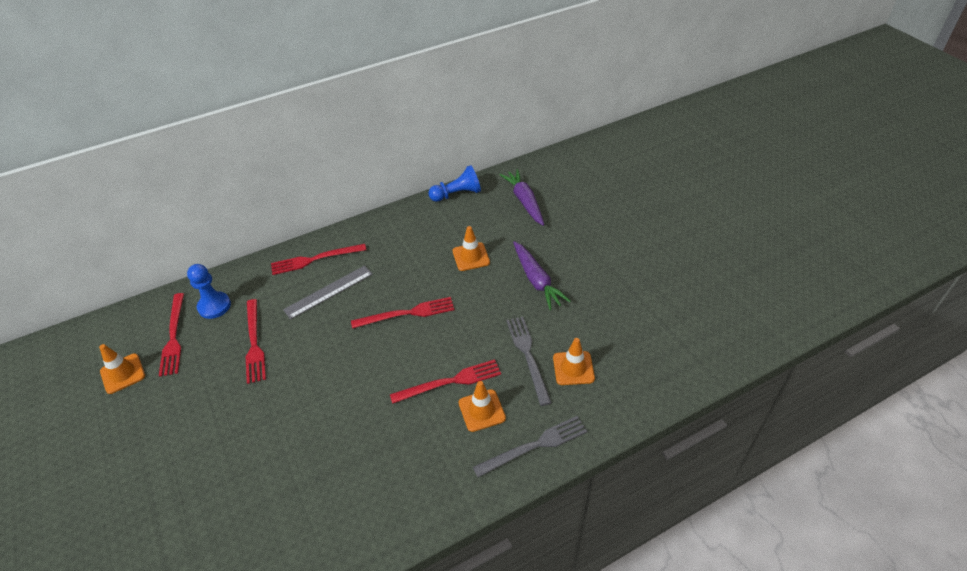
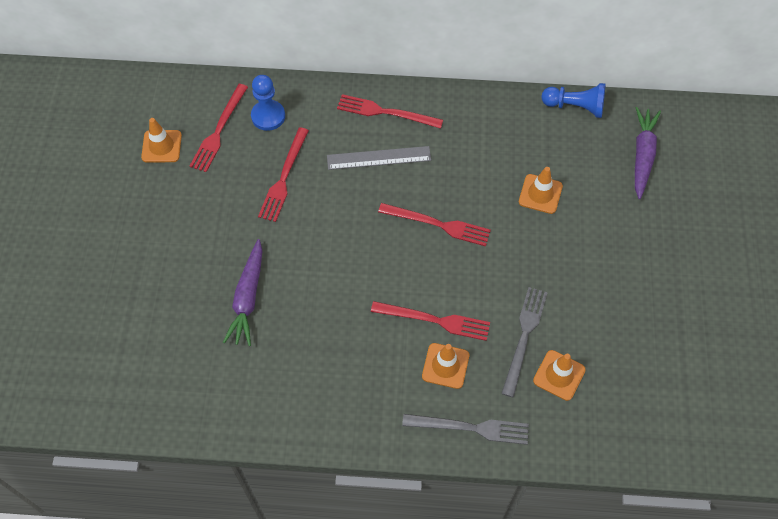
camera: 30 degrees right, 15 degrees up
(536, 280) = (589, 259): purple carrot -> purple carrot (248, 298)

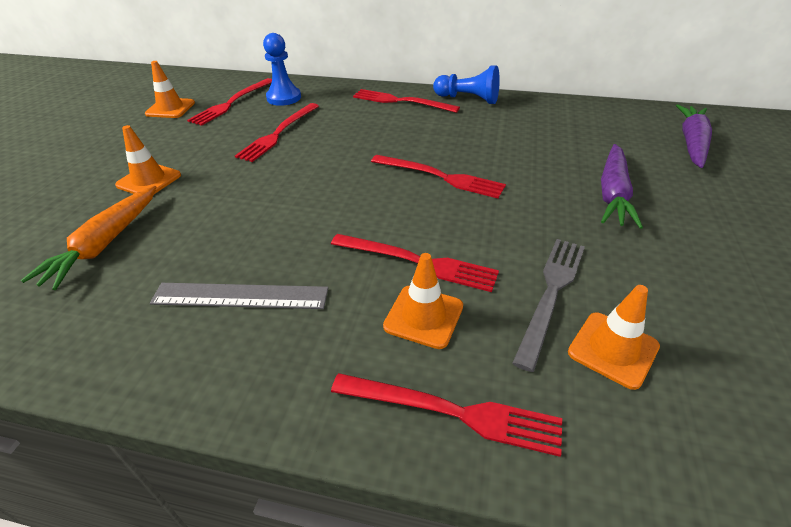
camera: 10 degrees right, 20 degrees down
(203, 331) = (105, 244): none -> orange carrot
(248, 298) = (181, 219): purple carrot -> purple carrot (613, 194)
(379, 158) = (385, 127): grey ruler -> grey ruler (240, 296)
(470, 428) = (452, 412): grey fork -> red fork
(540, 194) = (569, 162): orange traffic cone -> orange traffic cone (149, 180)
(575, 107) = (604, 108): blue pawn -> blue pawn (468, 99)

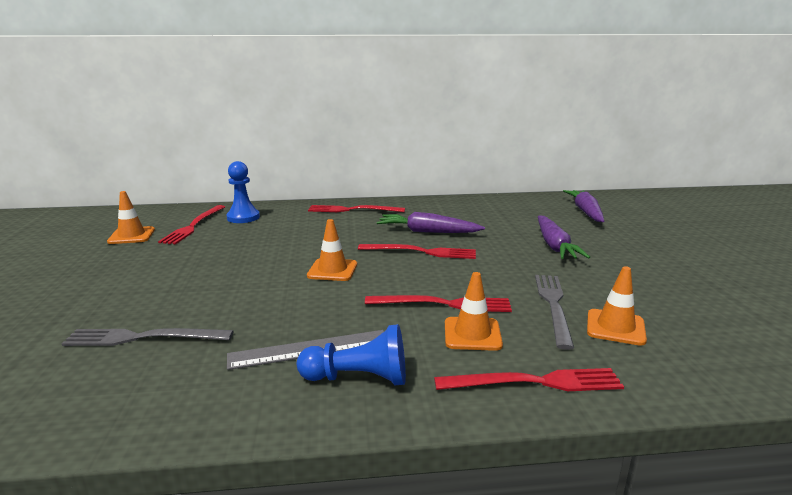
camera: 20 degrees left, 20 degrees down
(105, 244) = (143, 338): orange carrot -> grey fork
(149, 180) = (152, 288): orange traffic cone -> orange traffic cone (332, 270)
(278, 133) = (258, 241): red fork -> none
(466, 147) = (427, 232): none -> purple carrot
(468, 99) = (407, 203): blue pawn -> blue pawn (359, 378)

